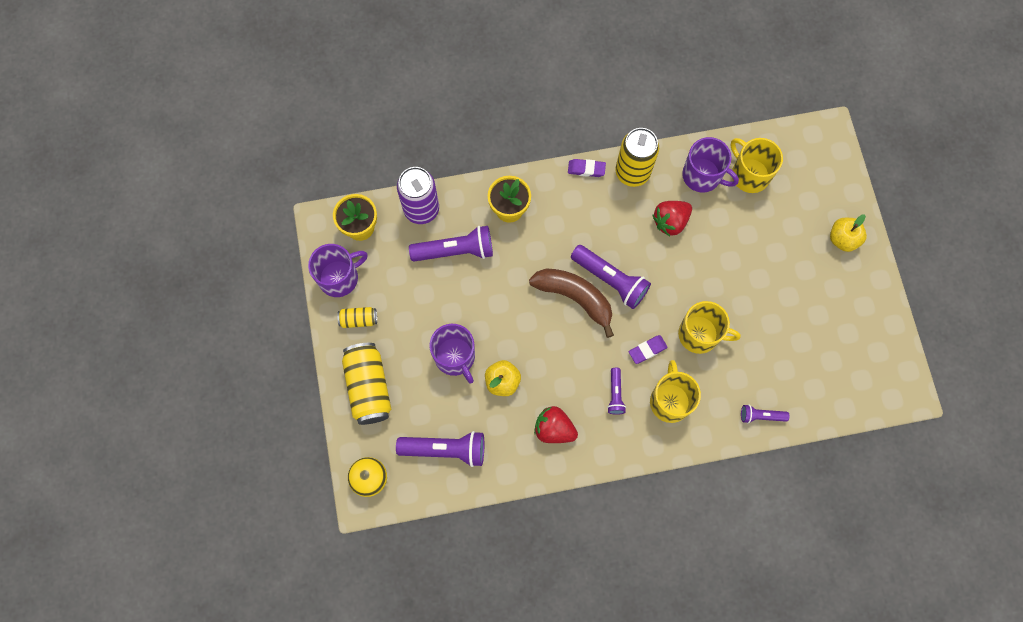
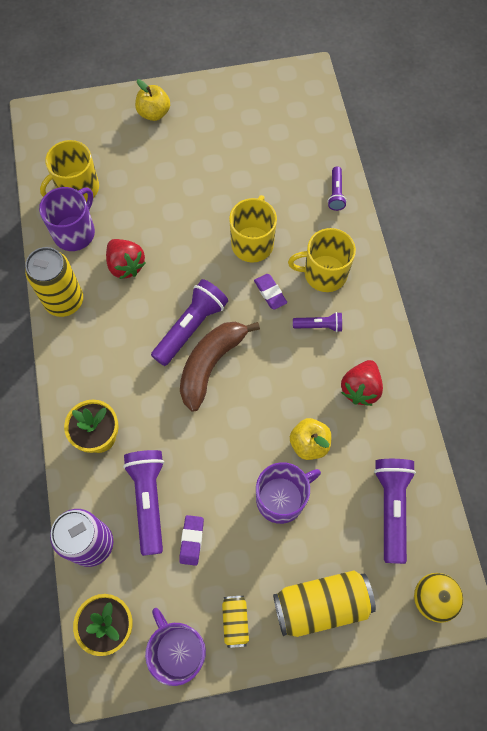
camera: 90 degrees left, 5 degrees down
(586, 169) = (56, 349): purple eraser -> purple eraser (191, 540)

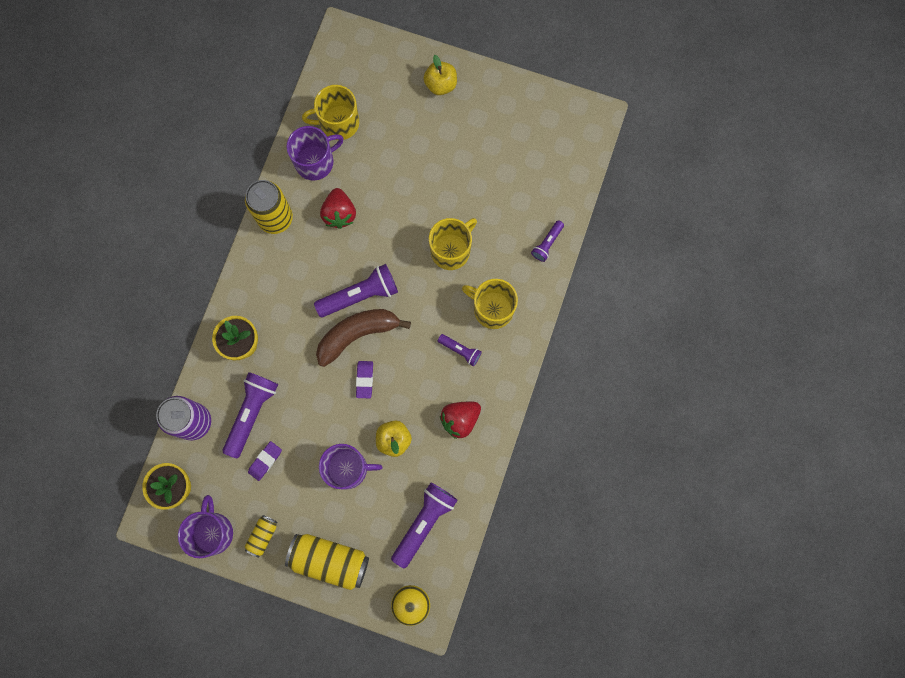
camera: 30 degrees right, 10 degrees up
(270, 293) = (439, 301): purple eraser -> purple eraser (364, 380)

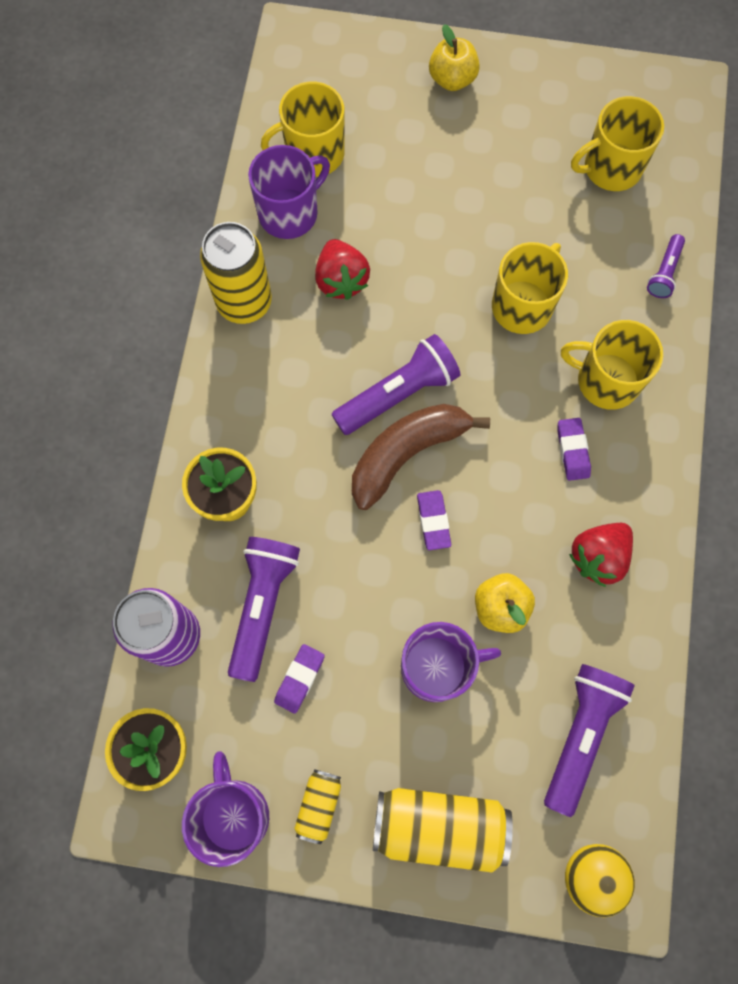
camera: 10 degrees left, 5 degrees down
(460, 350) = (572, 450): purple flashlight -> purple eraser
(530, 165) = (611, 168): none -> yellow mug

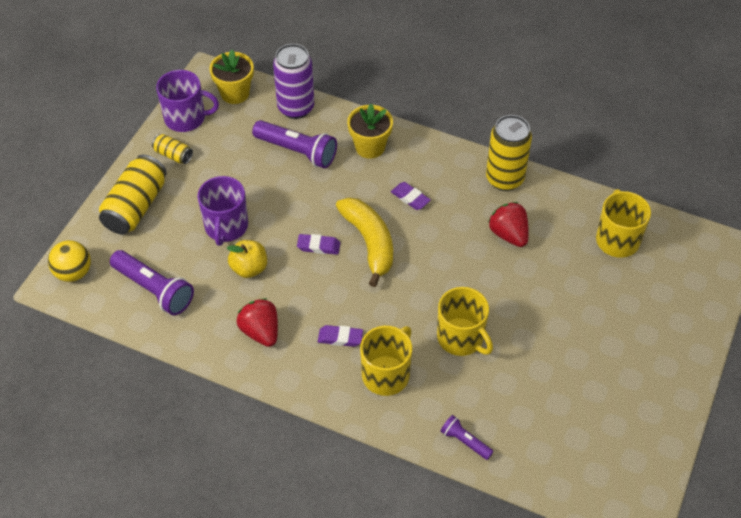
camera: 105 degrees right, 20 degrees down
(289, 212) = (570, 216): purple mug -> none
(299, 679) = (247, 160): purple eraser -> purple eraser (410, 198)
(341, 280) = (508, 234): red strawberry -> red strawberry turned 60 degrees clockwise
(398, 394) = (413, 247): purple flashlight -> none
(407, 453) = (369, 243): brown banana -> yellow banana
(452, 79) = (672, 342): yellow apple -> none
(611, 168) = (568, 432): yellow mug -> none

